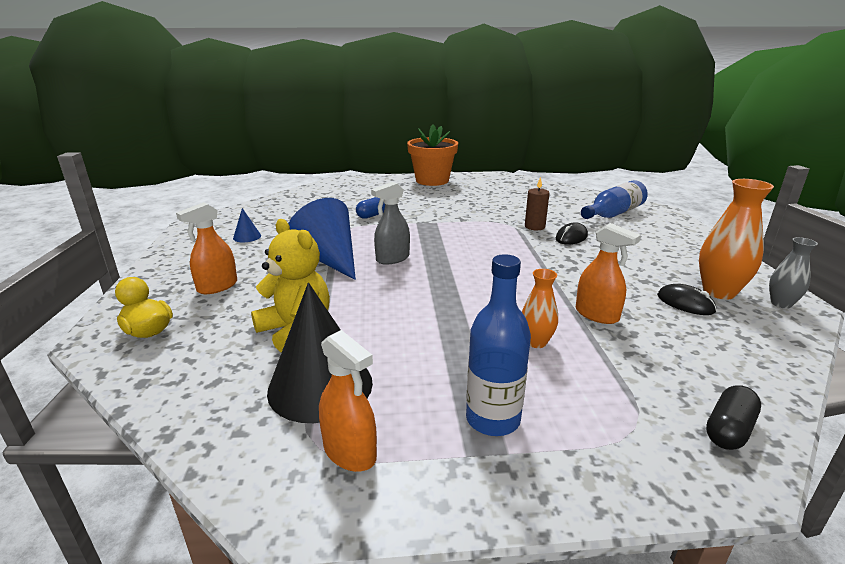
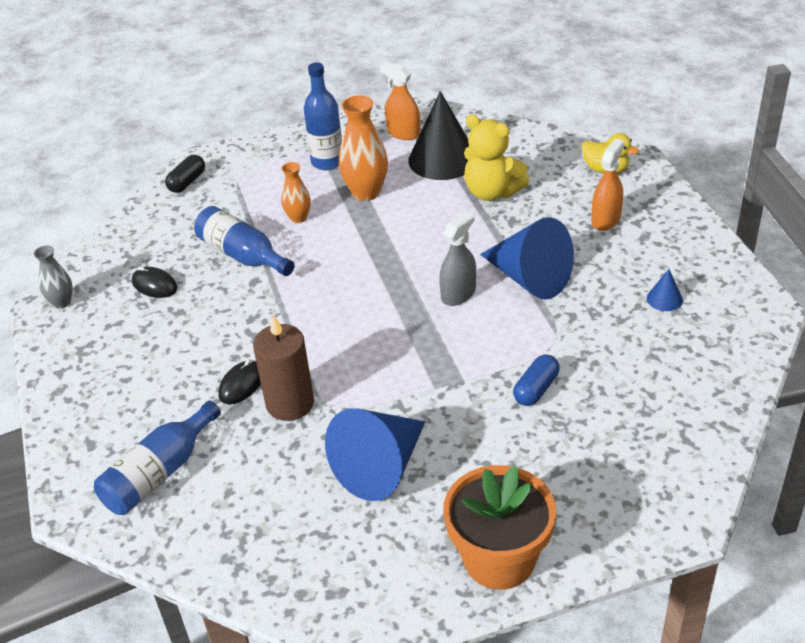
camera: 170 degrees right, 15 degrees up
(480, 203) = (381, 467): none -> blue cone
(534, 227) = (290, 403): brown candle -> brown candle, size x1.61
(597, 315) = (243, 255): orange spray bottle -> blue bottle
(719, 292) = (111, 308): orange vase -> orange vase (366, 193)

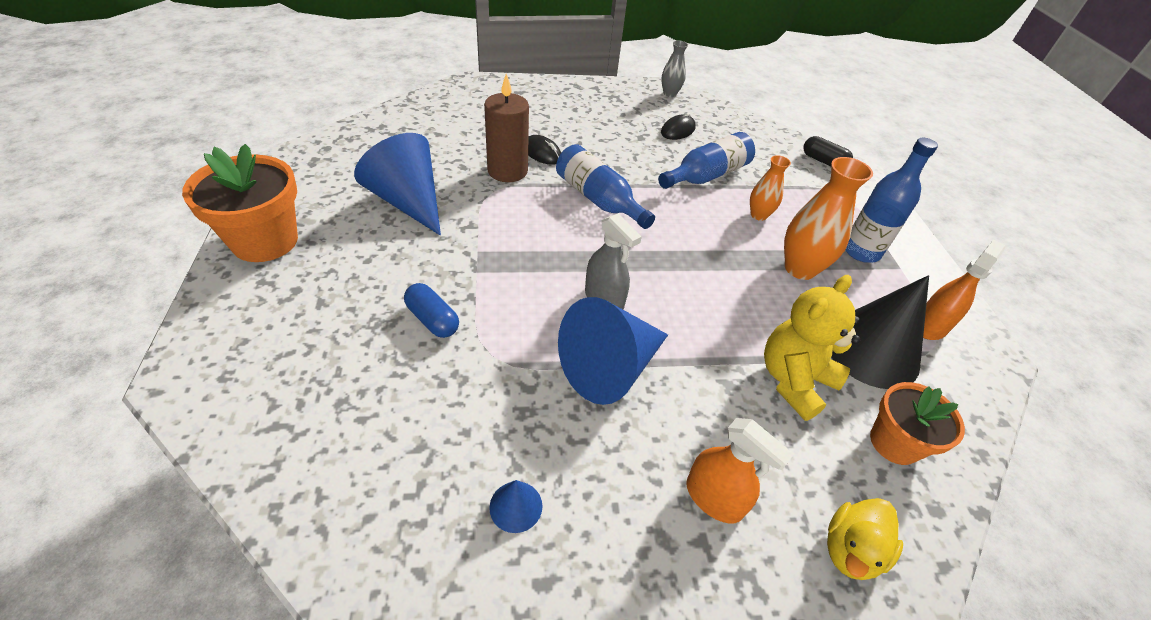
camera: 95 degrees right, 5 degrees up
(159, 473) = (475, 111): blue bottle -> blue bottle (598, 199)
(521, 152) = (894, 443): none -> orange flower pot

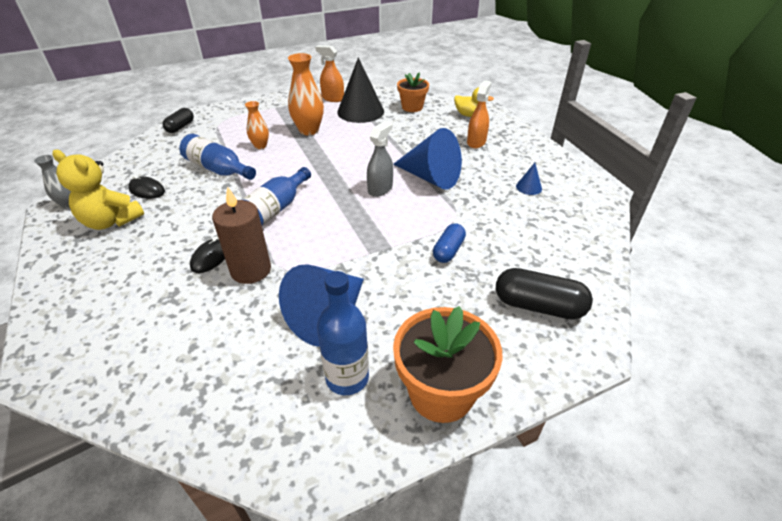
camera: 105 degrees left, 5 degrees down
(277, 362) = (538, 306): none -> black capsule
(794, 381) = (396, 128): yellow teddy bear -> yellow teddy bear (111, 221)
(861, 251) = (281, 114): blue bottle -> blue bottle (347, 378)

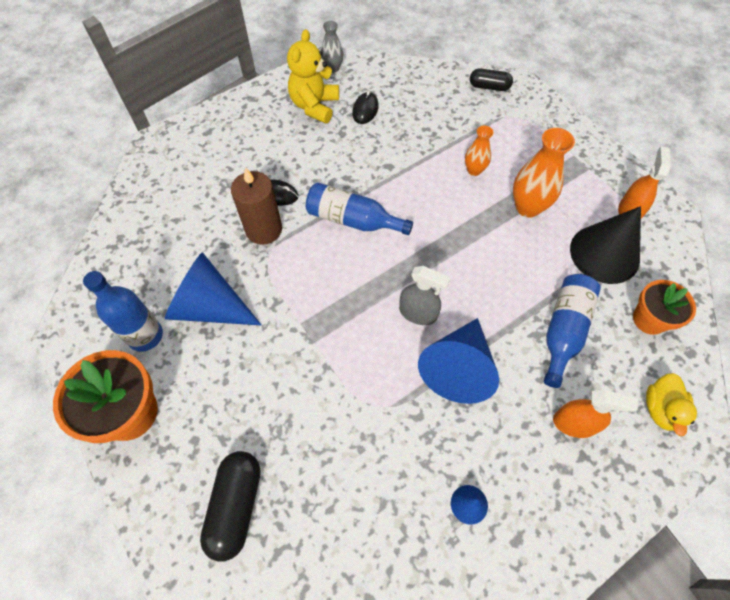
camera: 80 degrees right, 20 degrees up
(218, 169) = (415, 149): blue bottle -> blue bottle (563, 330)
(448, 250) = (315, 403): blue capsule -> none

